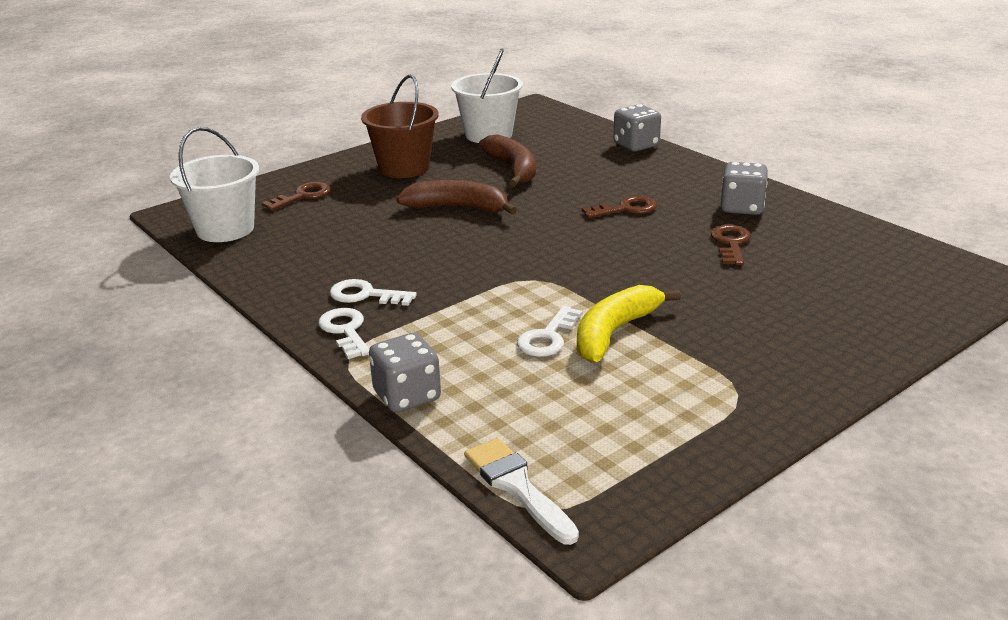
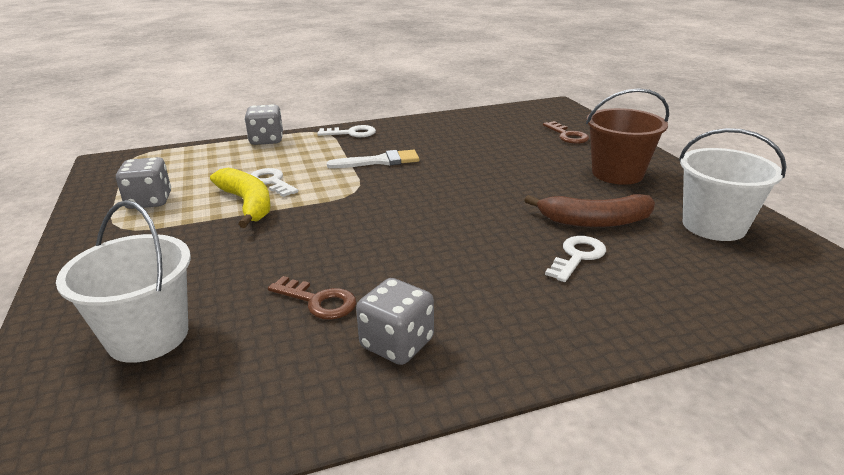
camera: 110 degrees right, 0 degrees up
(225, 229) = (521, 114): white bucket -> white bucket (148, 336)
(365, 295) = (389, 141): white key -> white key (577, 256)
(458, 208) = (509, 183): brown banana -> none
(517, 486) = (159, 153): white brush -> white brush (380, 161)
(625, 209) = (451, 261): brown key -> none
(636, 145) = (658, 323): grey dice -> grey dice (149, 201)

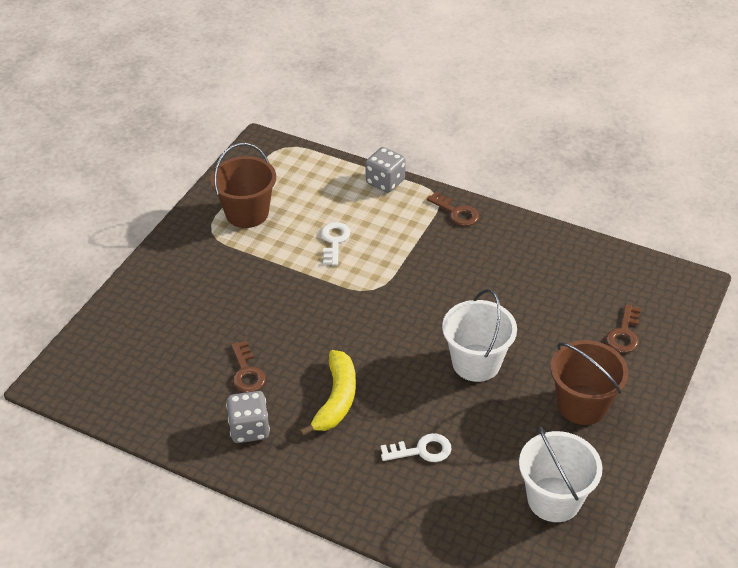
camera: 45 degrees right, 15 degrees up
(148, 336) = (155, 336): white bucket -> white bucket (476, 363)
(149, 201) = (247, 213): grey dice -> brown bucket
(247, 204) = (296, 256): yellow banana -> yellow banana (336, 399)
(351, 133) = (456, 212): white key -> brown key
(380, 161) = (430, 265): white brush -> none
(594, 221) = (481, 433): brown banana -> none

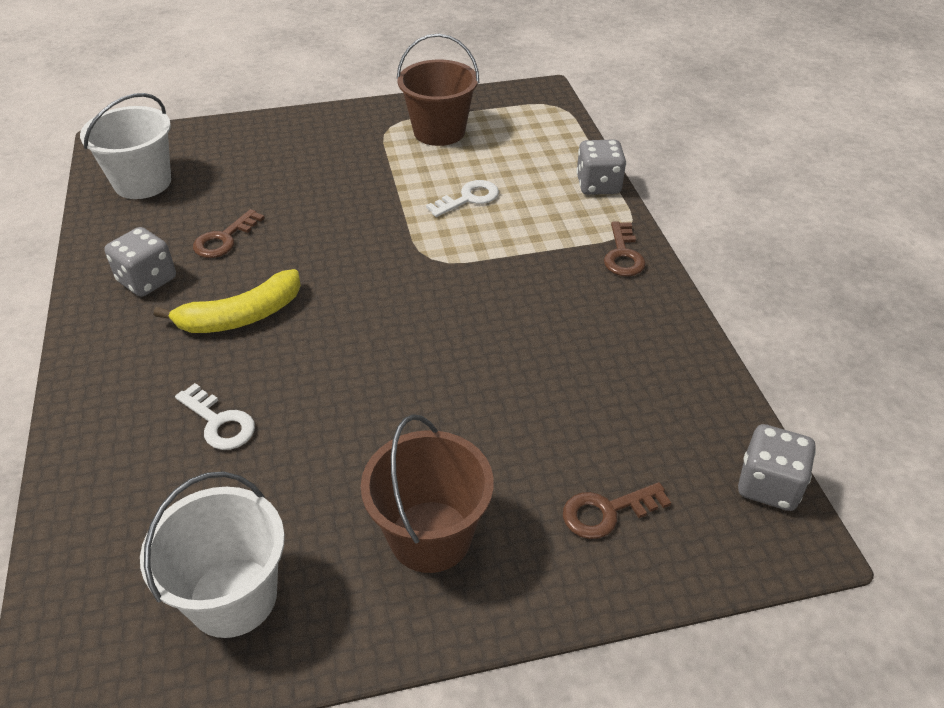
camera: 50 degrees right, 0 degrees up
(476, 363) = (403, 395): white bucket -> white bucket (142, 182)
(658, 270) = (768, 485): none -> grey dice

